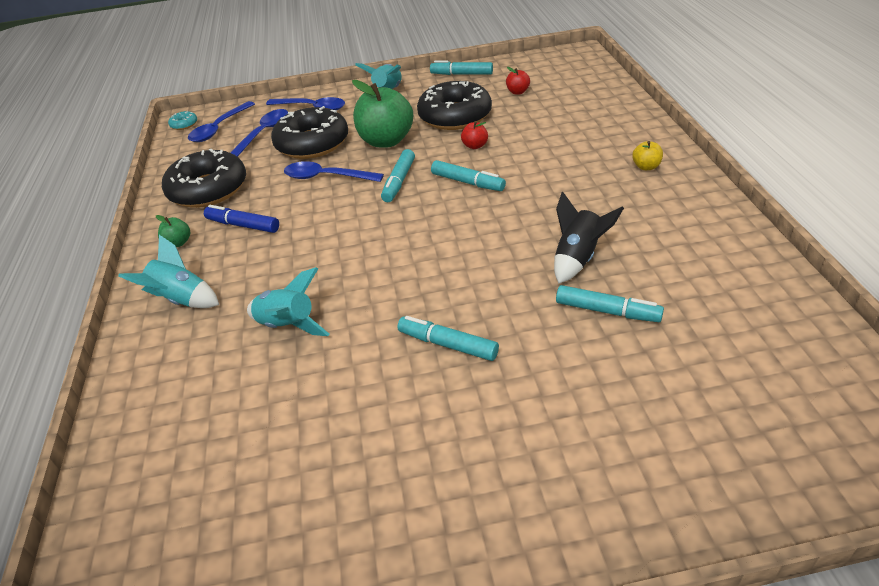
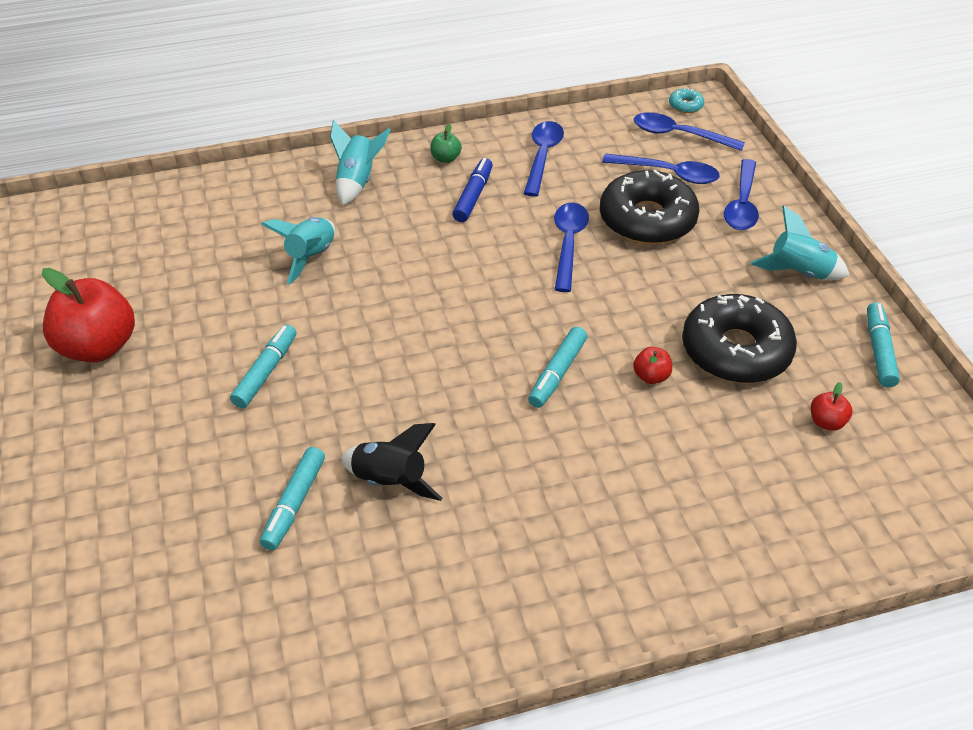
camera: 80 degrees right, 5 degrees up
(208, 189) = (542, 157): black donut -> blue spoon
(386, 141) = (658, 286): green apple -> none
(387, 502) = (98, 347): none -> red apple
(399, 181) = (559, 308): turquoise marker -> none
(646, 167) = (601, 574): yellow apple -> none

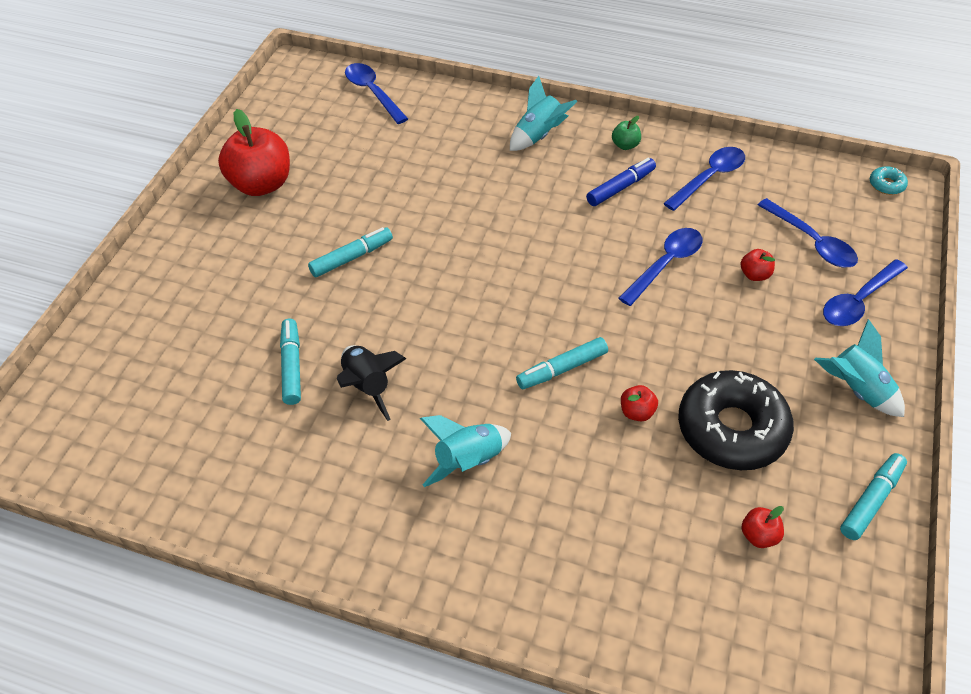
camera: 35 degrees right, 5 degrees up
(294, 504) = (292, 366): turquoise marker -> turquoise marker turned 120 degrees clockwise
(311, 257) = (454, 182): turquoise rocket -> turquoise rocket (468, 461)
(647, 220) = (754, 275): black donut -> red apple
(679, 135) = (854, 210): blue spoon -> blue spoon (372, 92)

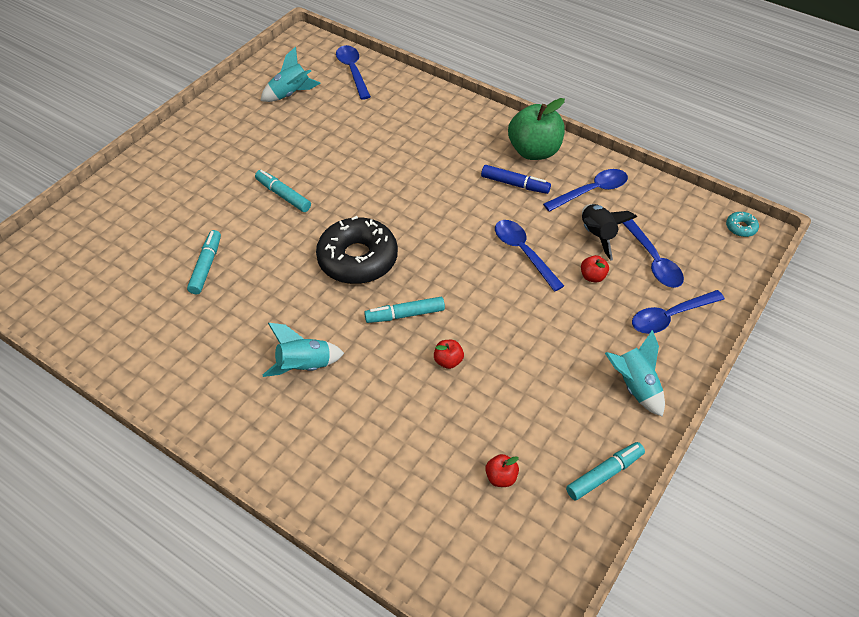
camera: 15 degrees right, 0 degrees up
(261, 184) = (240, 126): red apple -> none
(352, 257) = (283, 195): turquoise marker -> turquoise marker turned 120 degrees counterclockwise
(368, 386) = (254, 293): black rocket -> black rocket (597, 235)
(538, 136) = (467, 130): turquoise rocket -> turquoise rocket (290, 94)
(620, 187) = (515, 184): blue marker -> blue marker turned 45 degrees clockwise
(625, 145) = (534, 151): green apple -> green apple, size x2.27
(665, 264) = (523, 252): blue spoon -> blue spoon turned 90 degrees counterclockwise
(731, 429) = (517, 392): black donut -> black donut (358, 259)

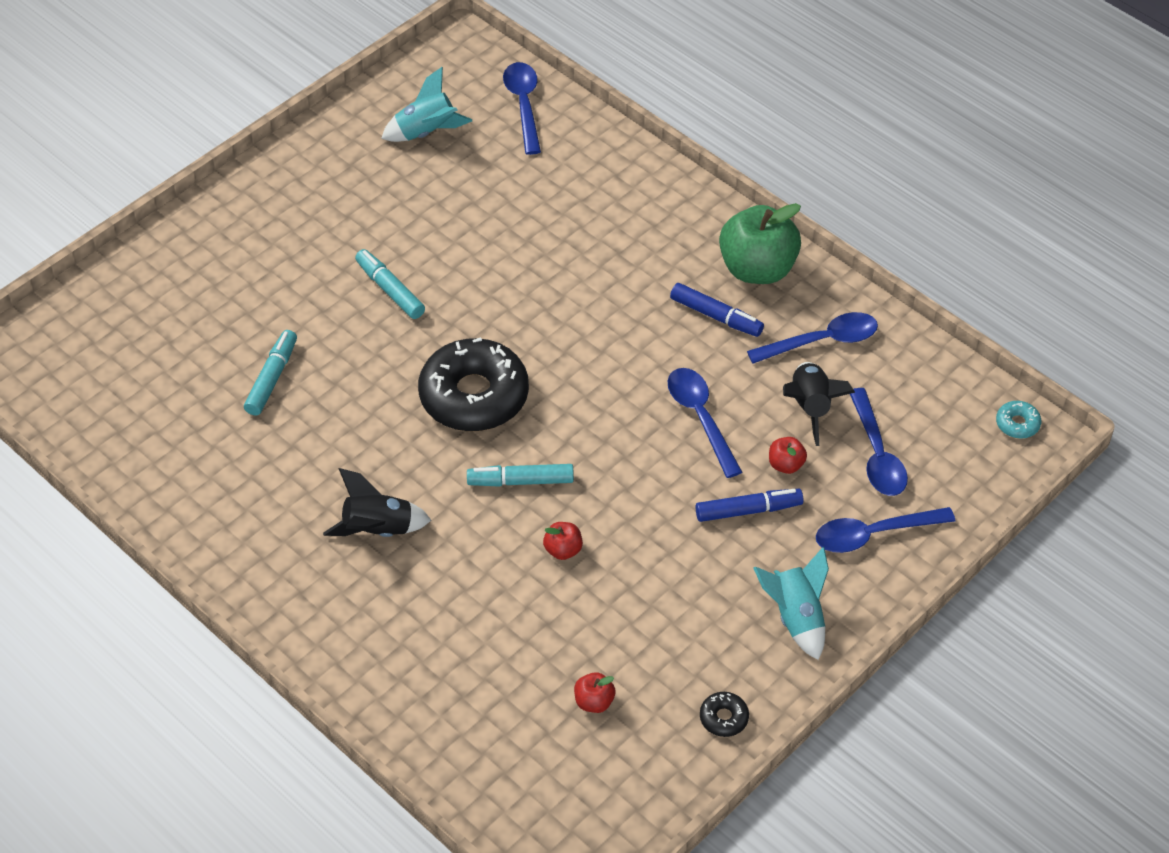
camera: 10 degrees right, 0 degrees up
(304, 366) = (378, 530): turquoise rocket -> black rocket
(576, 312) = (748, 510): none -> blue marker
(604, 474) = (723, 718): turquoise marker -> black donut

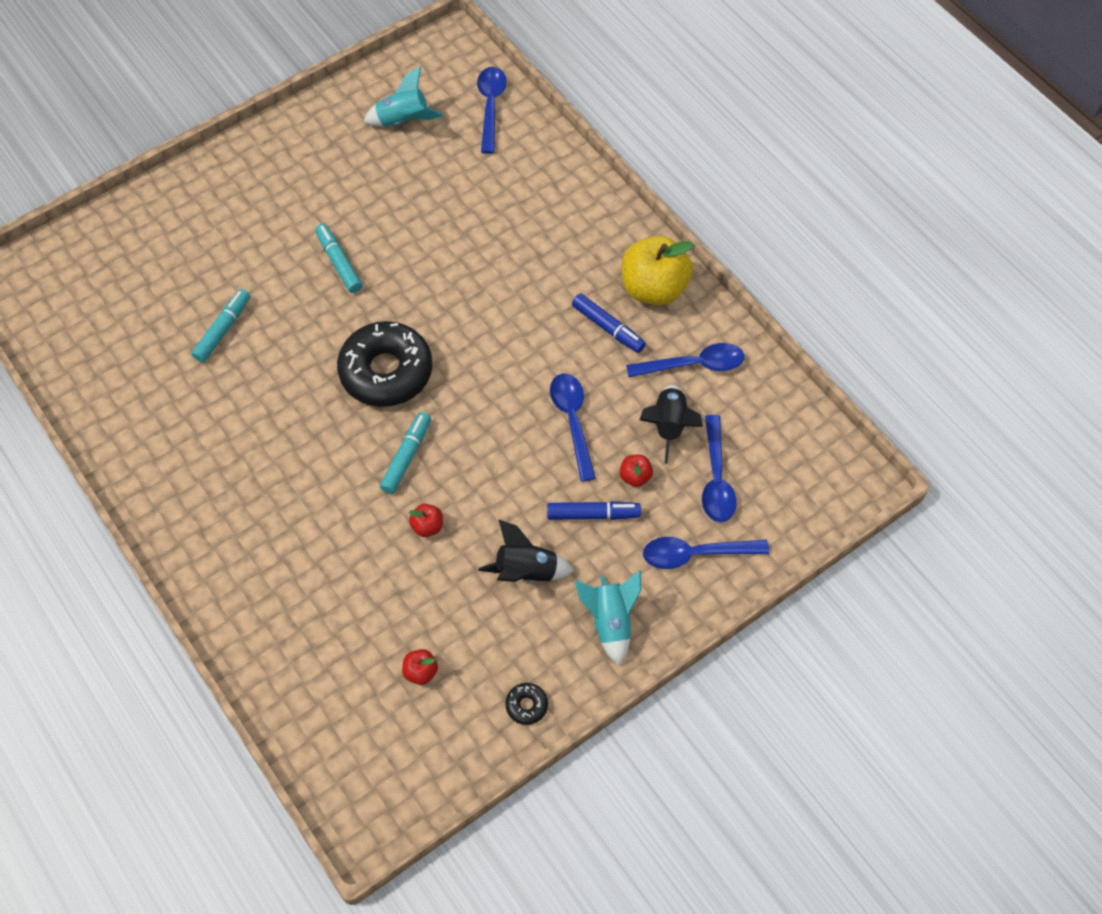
camera: 10 degrees right, 10 degrees up
(378, 530) = (278, 483): black rocket -> black rocket (526, 571)
(520, 481) = (407, 456): turquoise marker -> turquoise marker turned 105 degrees clockwise
(757, 269) = (654, 288): green apple -> yellow apple
(1017, 424) = (845, 469): turquoise donut -> none

